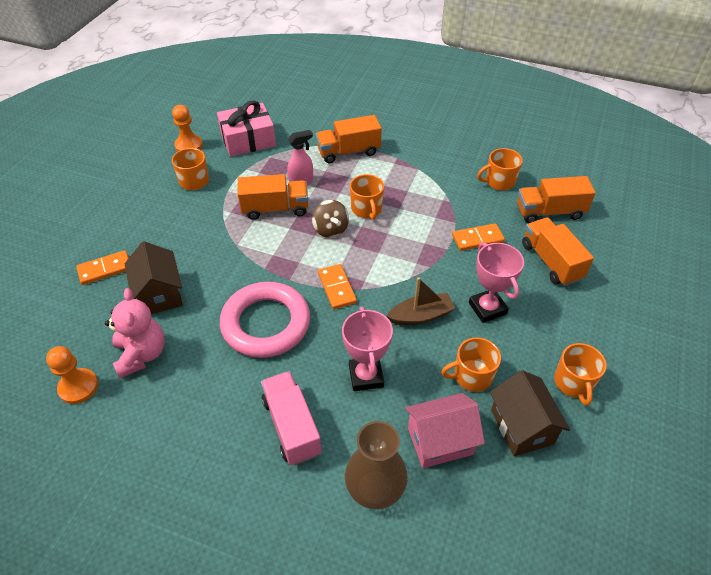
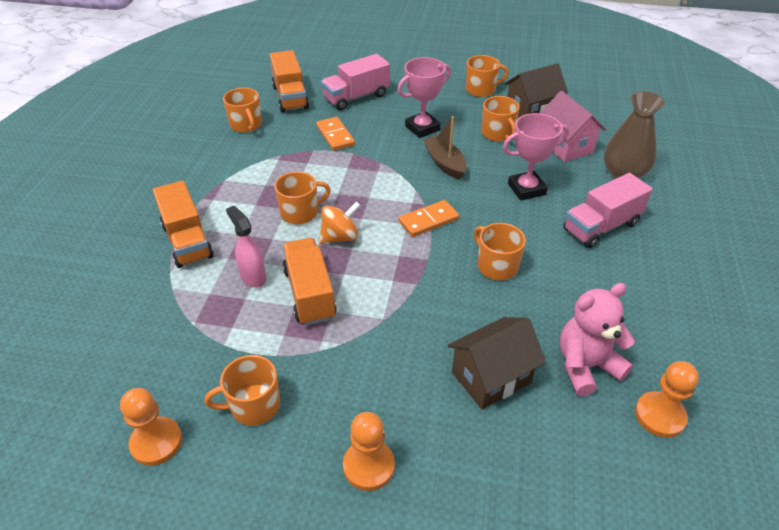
camera: 100 degrees left, 5 degrees down
(105, 269) = (470, 464): orange domino -> none
(129, 224) = (368, 466): none -> orange pawn
(248, 140) = (148, 358): pink gift -> none
(266, 324) = (496, 266): pink ring -> orange mug
(330, 229) = (340, 237): brown spinning top -> orange spinning top
(551, 261) = (356, 97): orange truck -> pink truck

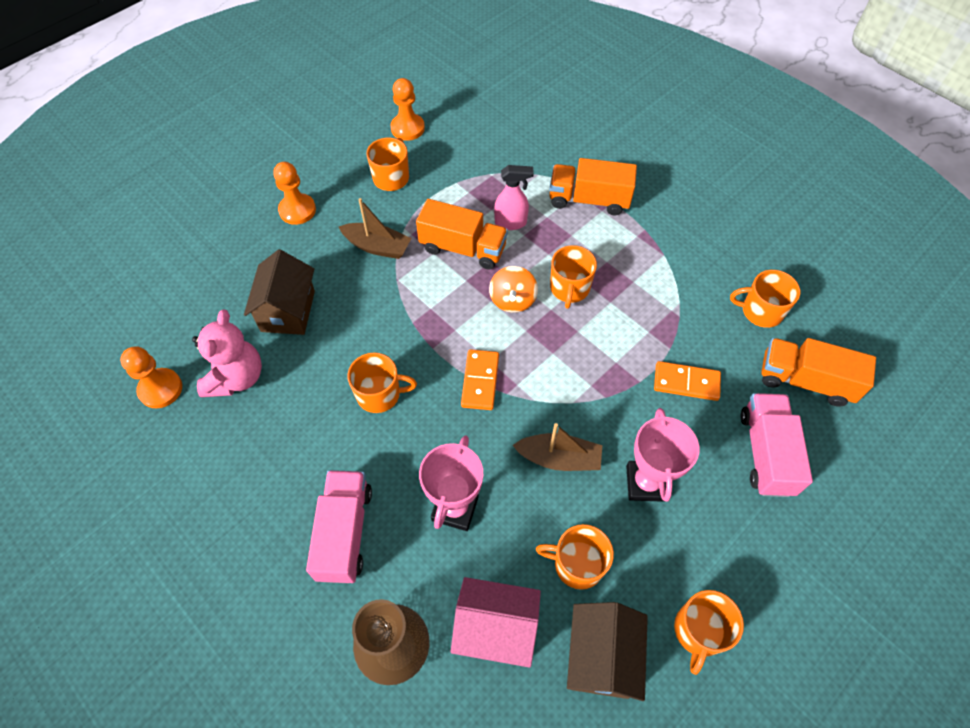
camera: 125 degrees right, 15 degrees up
(359, 357) = (377, 247): none -> brown boat

